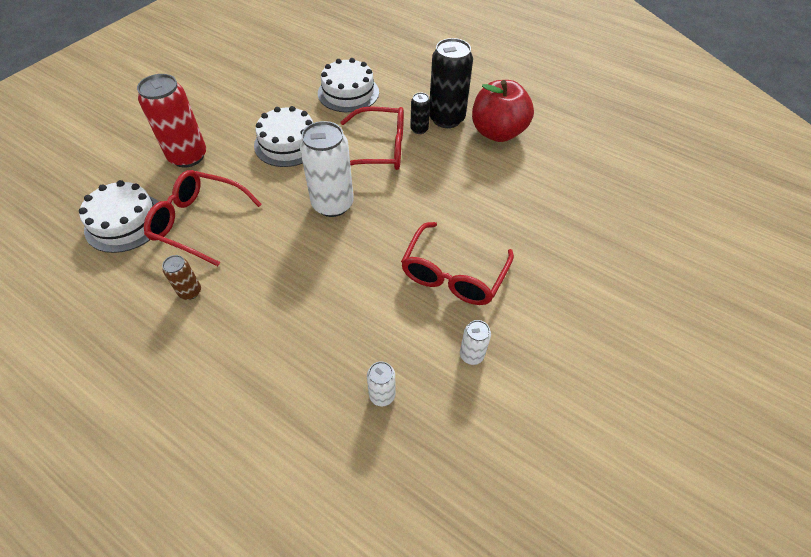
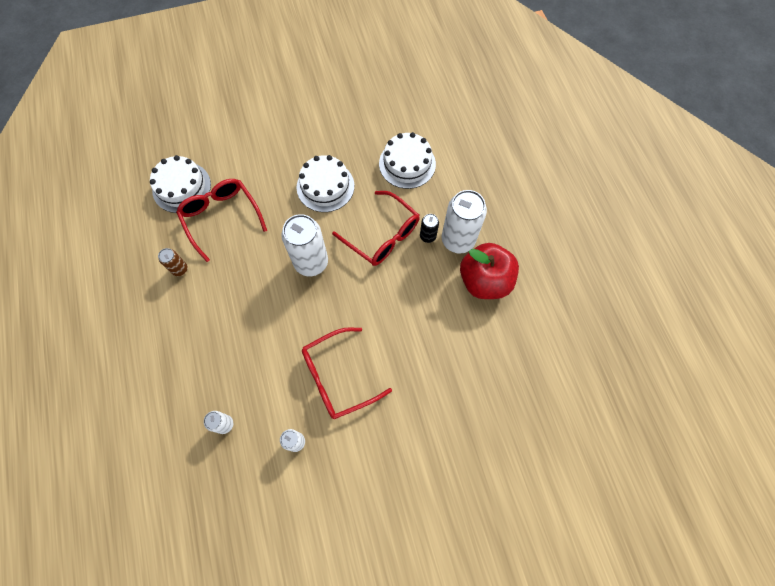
camera: 40 degrees right, 15 degrees up
(188, 156) = (254, 154): red can -> none
(446, 119) = (458, 240): black can -> white can

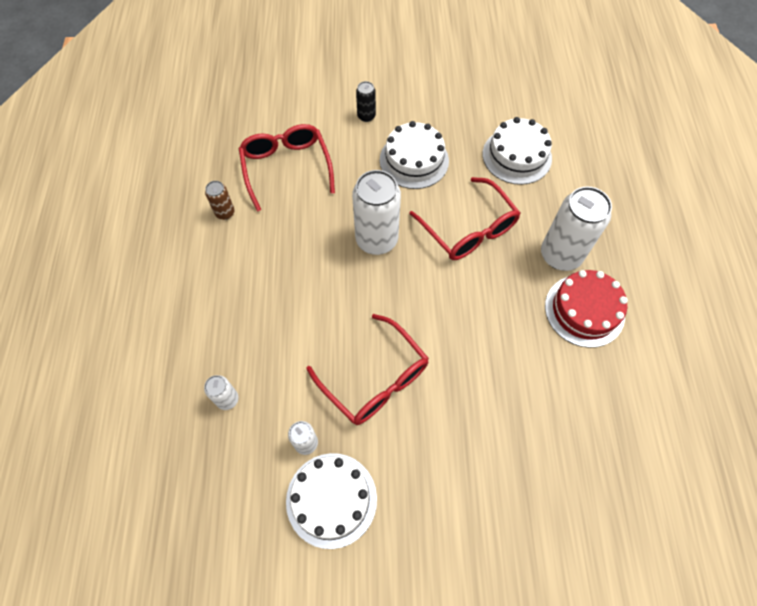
camera: 15 degrees right, 5 degrees down
(181, 187) = (251, 126): white cake -> white cake (331, 499)
(337, 377) = (375, 379): red glasses -> red glasses turned 120 degrees counterclockwise
(427, 236) = (524, 242): black can -> black can (366, 116)
(484, 281) = (584, 310): red apple -> red cake

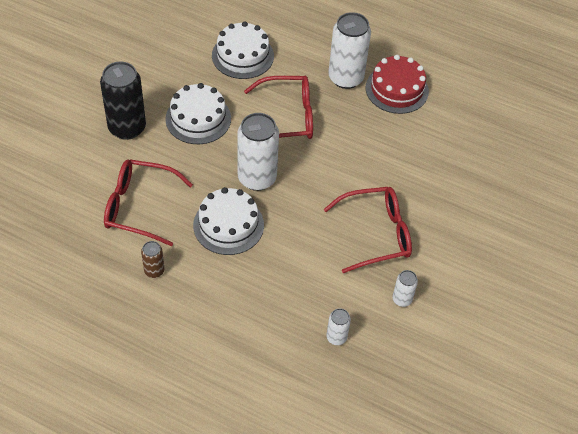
camera: 65 degrees left, 10 degrees down
(331, 499) = (452, 301): white cake -> white cake (228, 225)
(366, 116) = (127, 128): black can -> black can, size x2.07

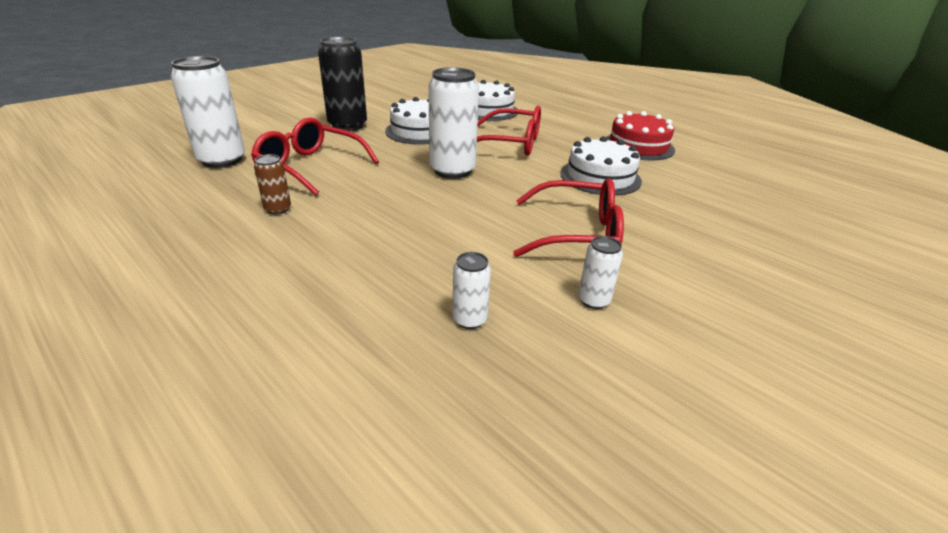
camera: 20 degrees right, 20 degrees down
(228, 225) = (395, 194): white cake -> white cake (600, 177)
(346, 78) = (584, 133): white can -> white can (222, 160)

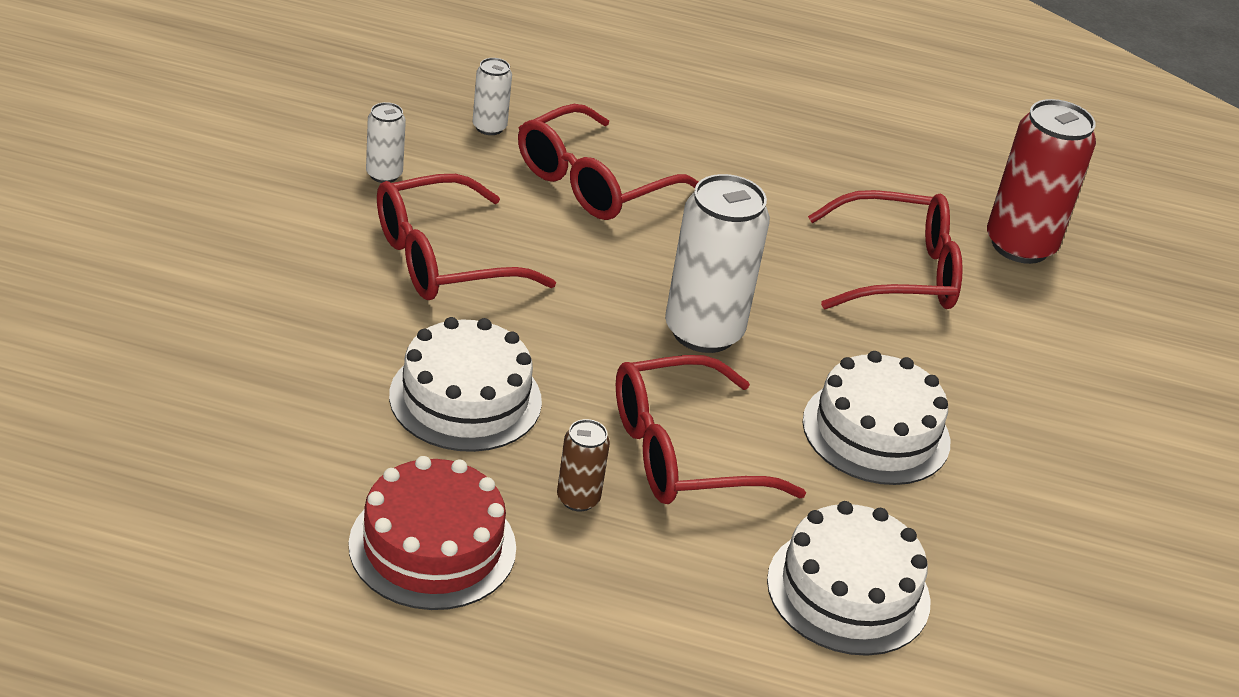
camera: 145 degrees right, 5 degrees up
(222, 160) = (1020, 245): white can -> red can
(278, 209) = (818, 189): brown can -> brown can (578, 499)
(347, 126) = (1008, 400): black can -> none
(428, 252) = (592, 182): none -> red glasses

